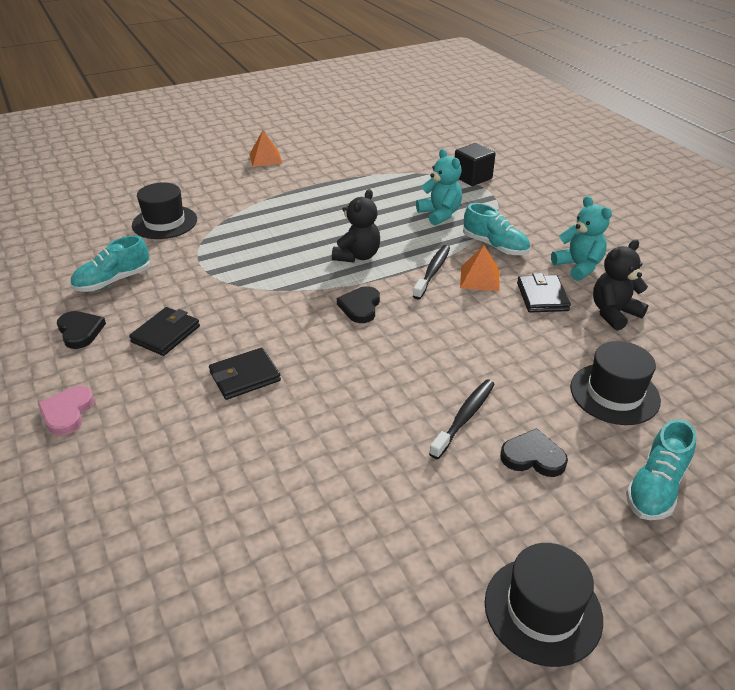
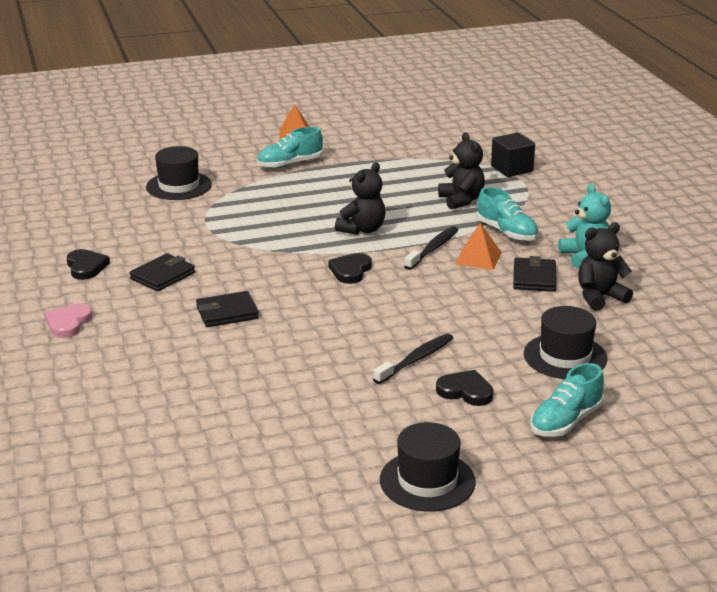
camera: 10 degrees right, 10 degrees down
(113, 281) = (121, 231): turquoise shoe -> turquoise shoe (290, 164)
(440, 214) = (461, 200): turquoise teddy bear -> black teddy bear

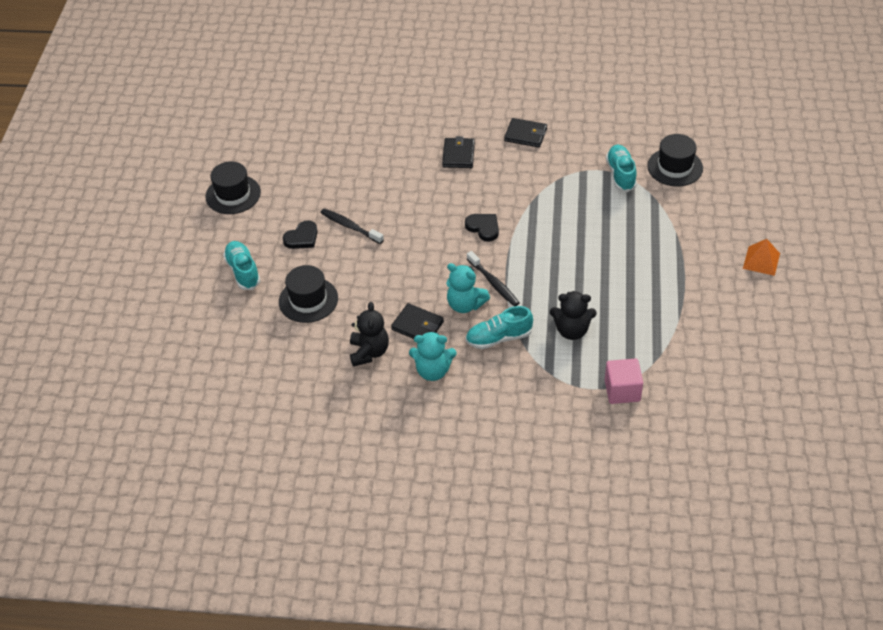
camera: 115 degrees right, 20 degrees up
(68, 323) = (484, 86): pink heart -> none
(86, 267) = (557, 102): black heart -> none
(163, 276) = (525, 135): black wallet -> black wallet turned 45 degrees counterclockwise
(290, 164) = (694, 241): turquoise shoe -> turquoise shoe (620, 174)
(362, 229) = (546, 252): black teddy bear -> none
(416, 359) = (350, 226): black toothbrush -> black toothbrush turned 150 degrees clockwise
(478, 258) = (465, 304): orange pyramid -> turquoise teddy bear
(511, 169) = (622, 390): black cube -> pink cube

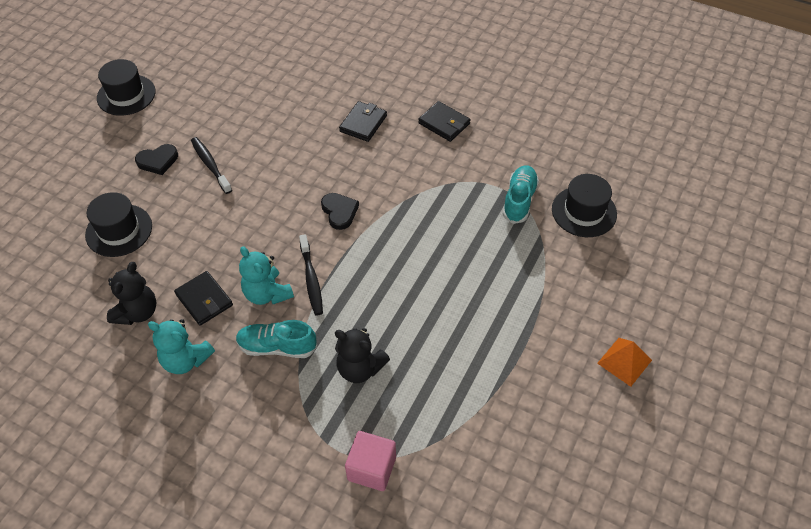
camera: 20 degrees right, 5 degrees up
(243, 271) = (80, 177): turquoise shoe -> none

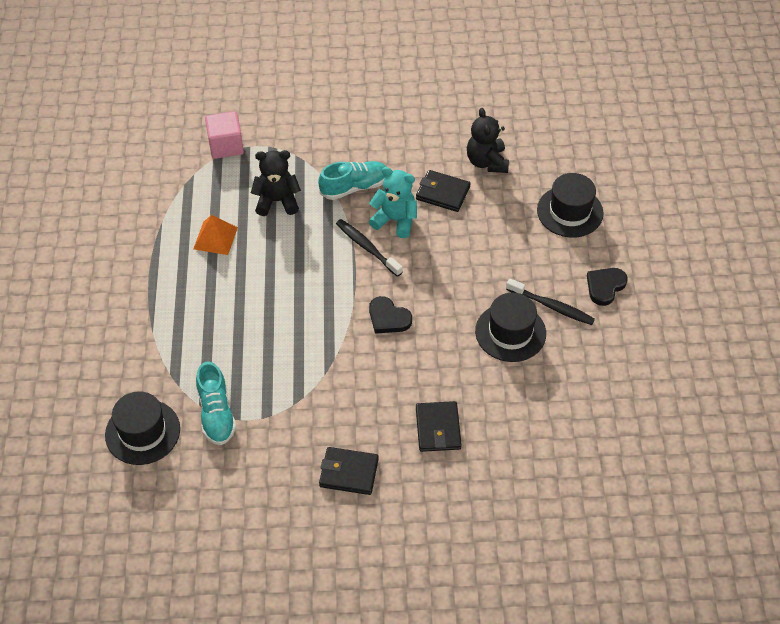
camera: 150 degrees right, 0 degrees up
(126, 95) = (716, 340): black hat -> black hat (510, 332)
(186, 360) = (417, 149): turquoise teddy bear -> none
(624, 361) = (56, 301): orange pyramid -> orange pyramid (215, 238)

